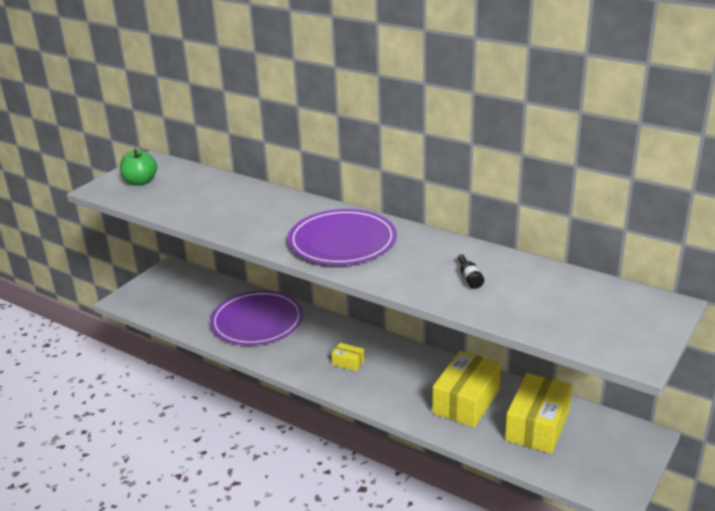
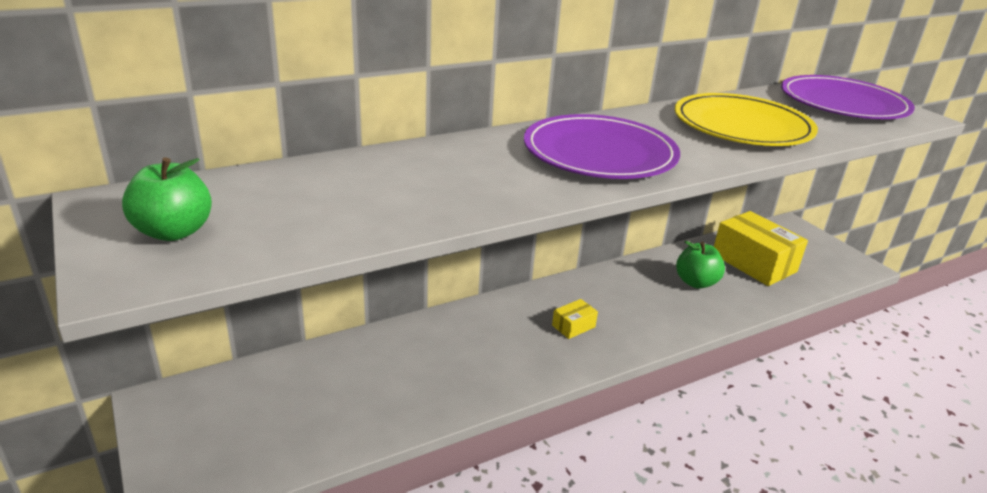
camera: 65 degrees left, 0 degrees up
(257, 321) = (415, 364): purple plate -> purple plate (843, 103)
(466, 401) = (696, 282): yellow box -> green apple
(469, 278) = (742, 126): black bottle -> yellow plate

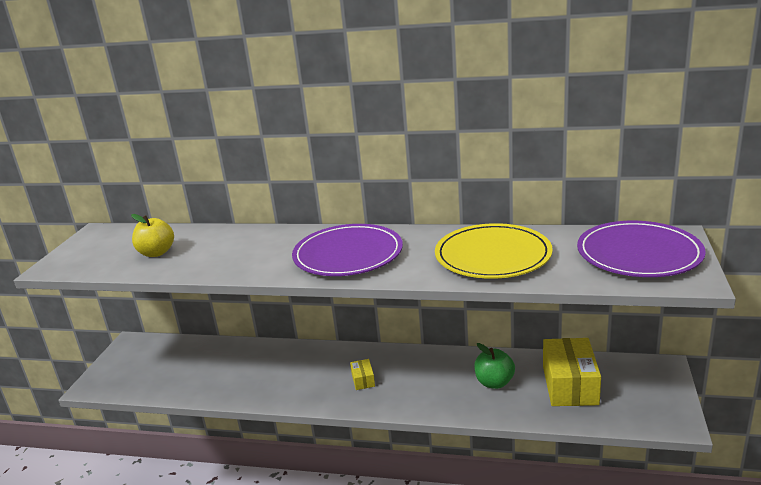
camera: 45 degrees right, 5 degrees down
(174, 232) = (95, 251): green apple -> none
(310, 208) = (156, 253): none -> yellow apple
(573, 326) = (363, 380): yellow box -> yellow box turned 75 degrees clockwise

